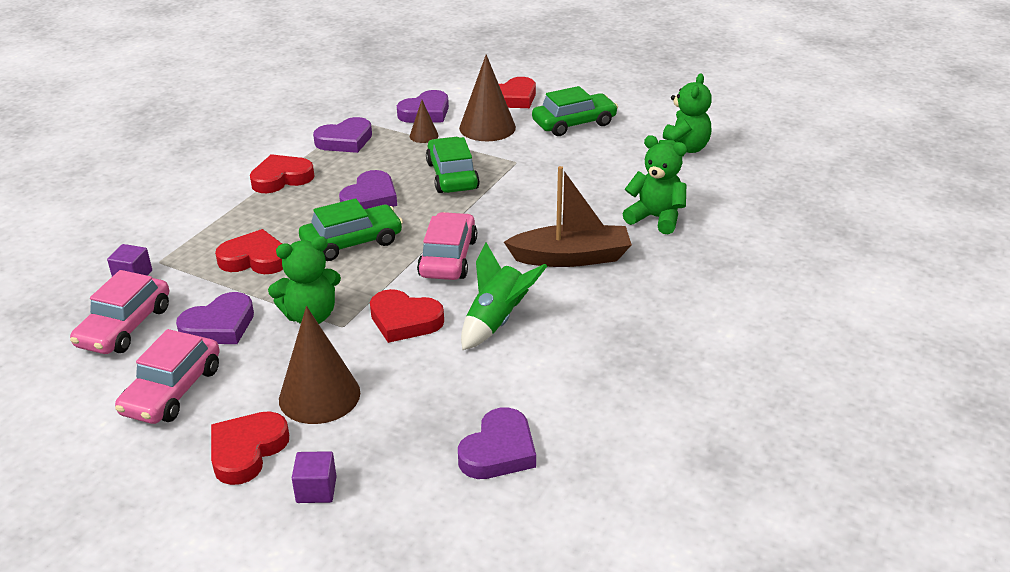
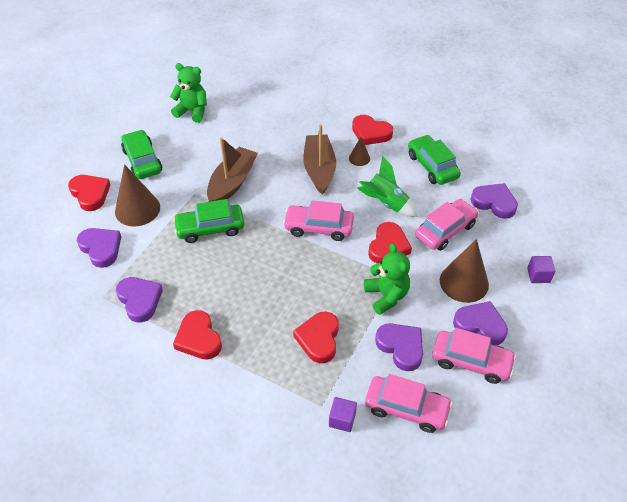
camera: 90 degrees left, 15 degrees up
(247, 451) = (516, 311): red heart -> red heart (370, 133)
(352, 242) = (298, 281): green car -> green car (432, 166)
(370, 198) = (237, 275): purple heart -> purple heart (480, 325)
(424, 136) = (142, 248): brown cone -> brown cone (359, 158)
(433, 383) = (445, 230): none -> pink car
(537, 187) = (232, 182): none -> brown boat
(656, 218) = (276, 130): green teddy bear -> none

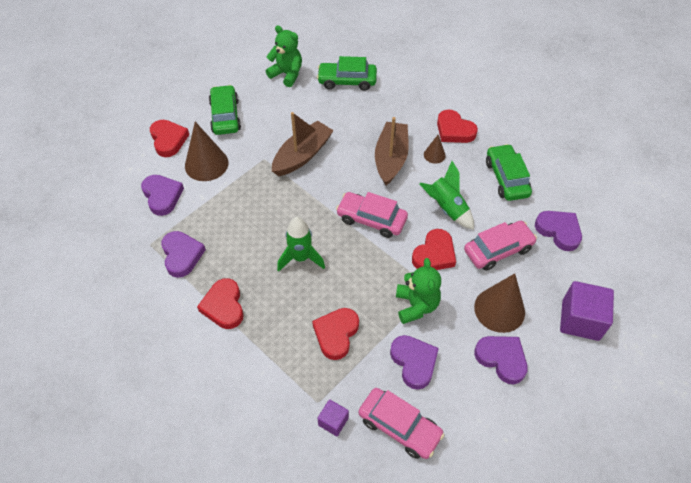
camera: 15 degrees right, 5 degrees up
(210, 228) = (267, 198): green car -> green car (347, 81)
(261, 277) = (301, 258): none -> green rocket
(471, 361) = (480, 394): pink car -> none
(538, 275) = (580, 320): purple cube -> purple cube, size x1.88

